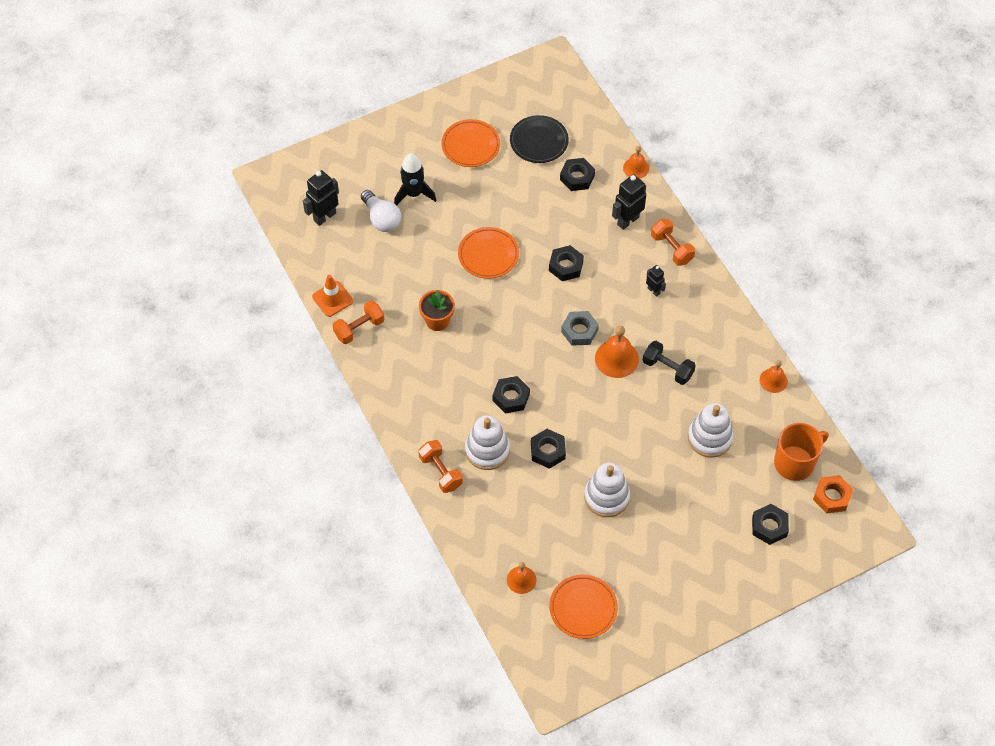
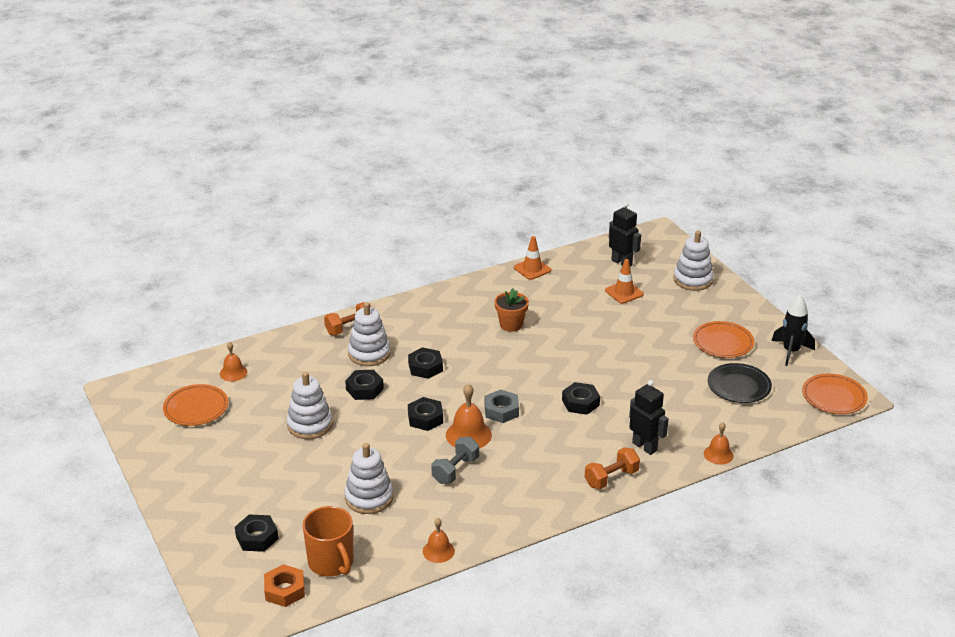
camera: 90 degrees right, 25 degrees down
(359, 328) = (501, 283): orange dumbbell -> none
(361, 158) = (693, 280): none -> white stacking toy
(381, 219) = (624, 292): white light bulb -> orange traffic cone
(413, 194) = (656, 310): black rocket -> black rocket (790, 351)
(488, 255) = (589, 354): orange plate -> orange plate (834, 397)
(577, 177) = (696, 412): black nut -> black nut (425, 418)
(654, 291) = (554, 463): black robot -> none
(667, 369) = (455, 470): black dumbbell -> grey dumbbell

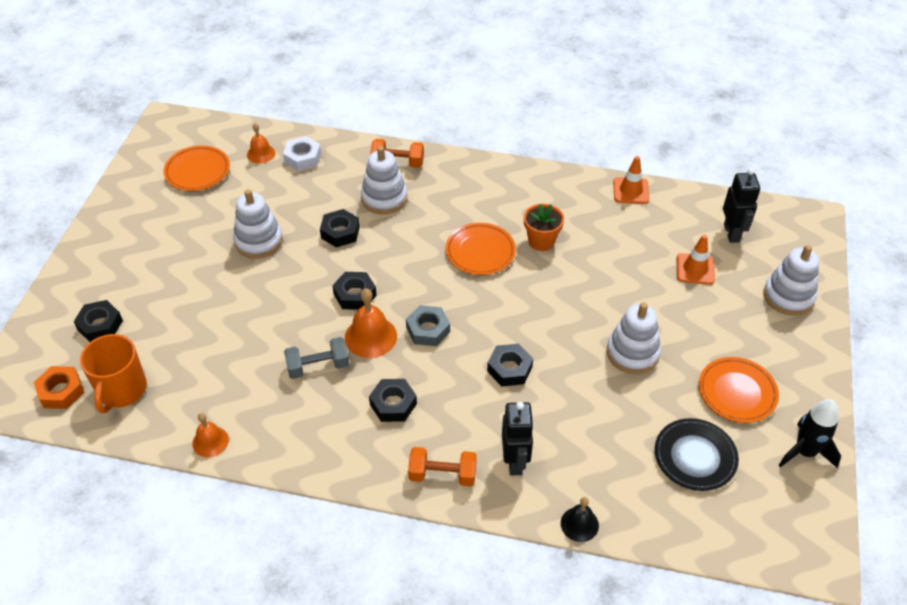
camera: 40 degrees right, 15 degrees up
(271, 359) = (303, 158): none -> white nut
(369, 498) = (220, 346): white stacking toy -> white stacking toy (632, 353)
(425, 367) = (414, 241): black nut -> black nut (393, 404)
(718, 454) = (579, 524): orange bell -> black bell
(834, 397) = (792, 543): orange plate -> orange plate (480, 252)

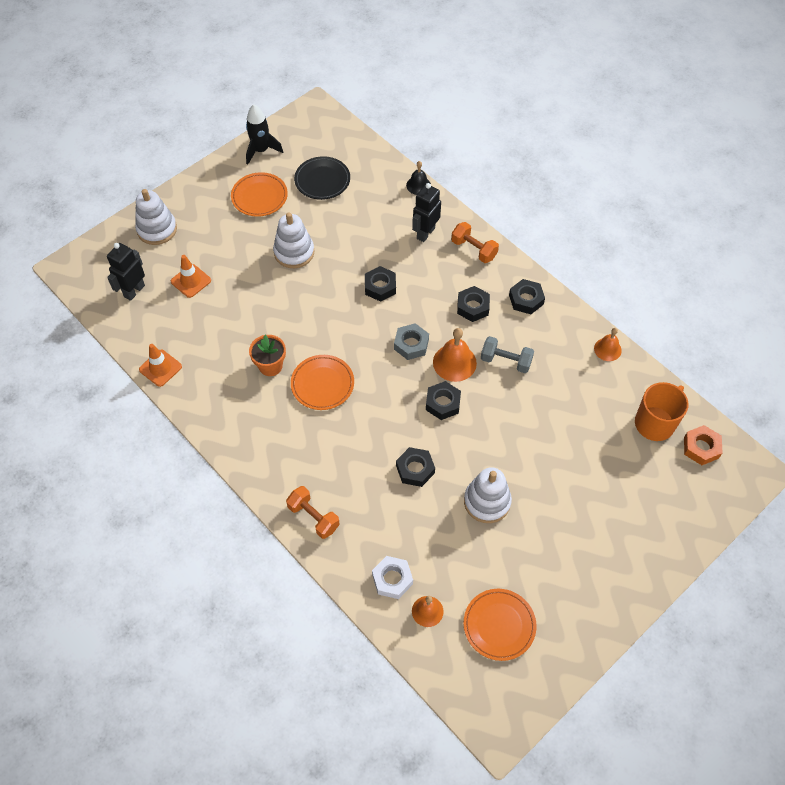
camera: 145 degrees left, 10 degrees up
(100, 325) = (653, 492): black nut -> black nut (526, 299)
(384, 198) = (355, 483): white stacking toy -> none

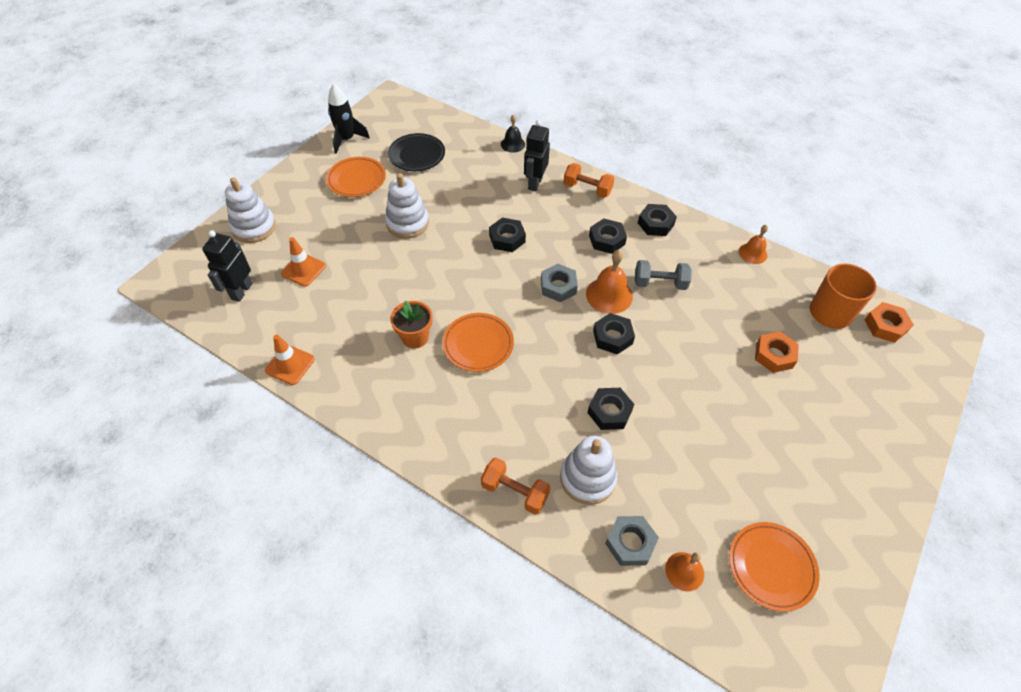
camera: 15 degrees left, 5 degrees down
(392, 579) = (630, 543): white nut -> grey nut
(487, 501) = (699, 429): white stacking toy -> white stacking toy (587, 478)
(582, 452) = (774, 355): none -> orange nut

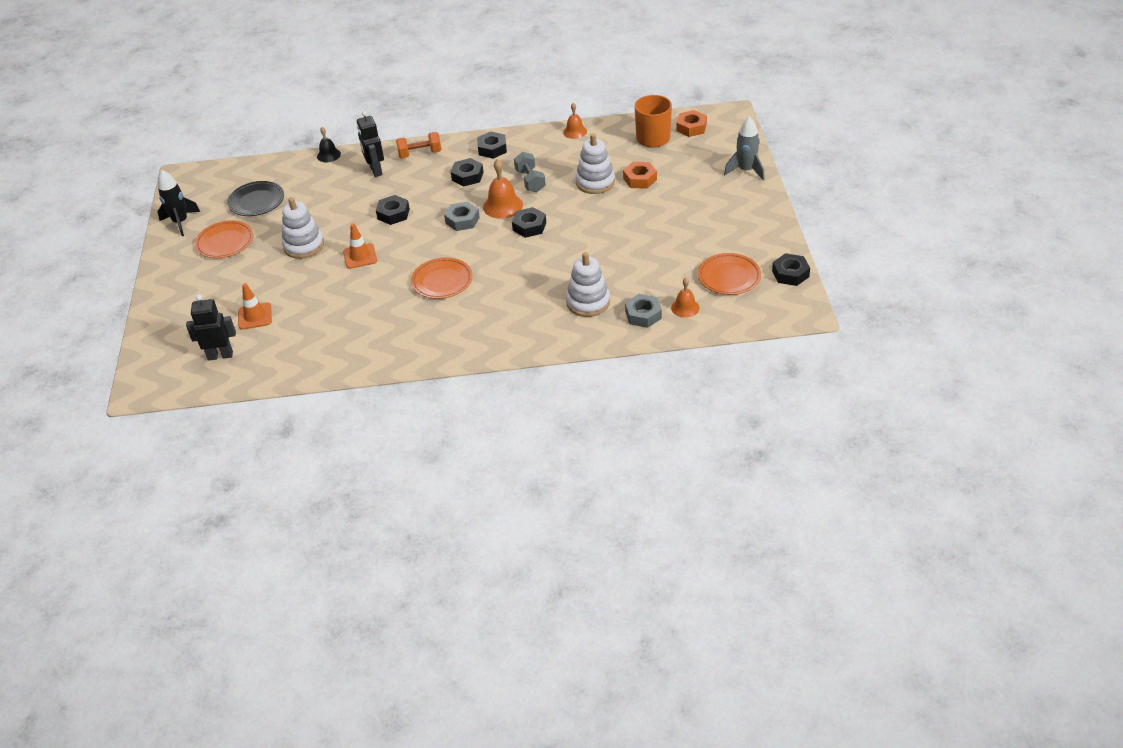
camera: 35 degrees left, 10 degrees down
(241, 291) = (220, 355): black robot -> black robot turned 105 degrees clockwise
(254, 227) = (176, 316): white stacking toy -> white stacking toy (595, 182)
(290, 365) = (317, 369): orange traffic cone -> orange traffic cone (360, 256)
(415, 337) = (392, 303): orange flower pot -> none
(515, 492) = (550, 335): orange dumbbell -> none
(609, 412) = (568, 264): black nut -> black nut (790, 274)
(660, 283) = (530, 181): grey dumbbell -> grey dumbbell turned 75 degrees counterclockwise
(908, 426) = (746, 170): none -> grey rocket

